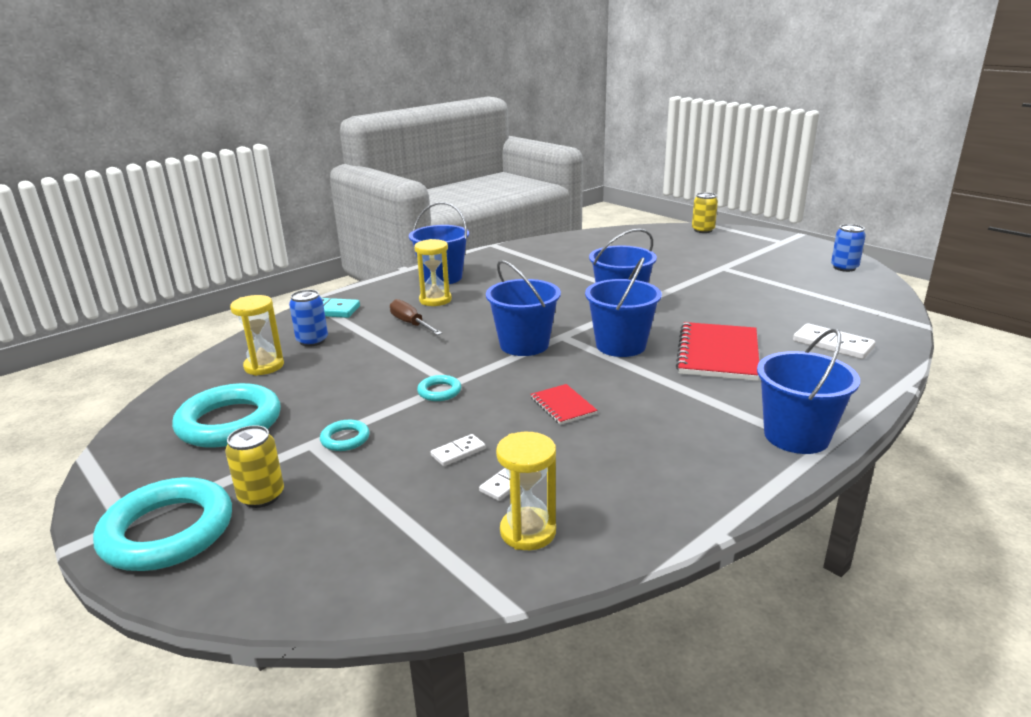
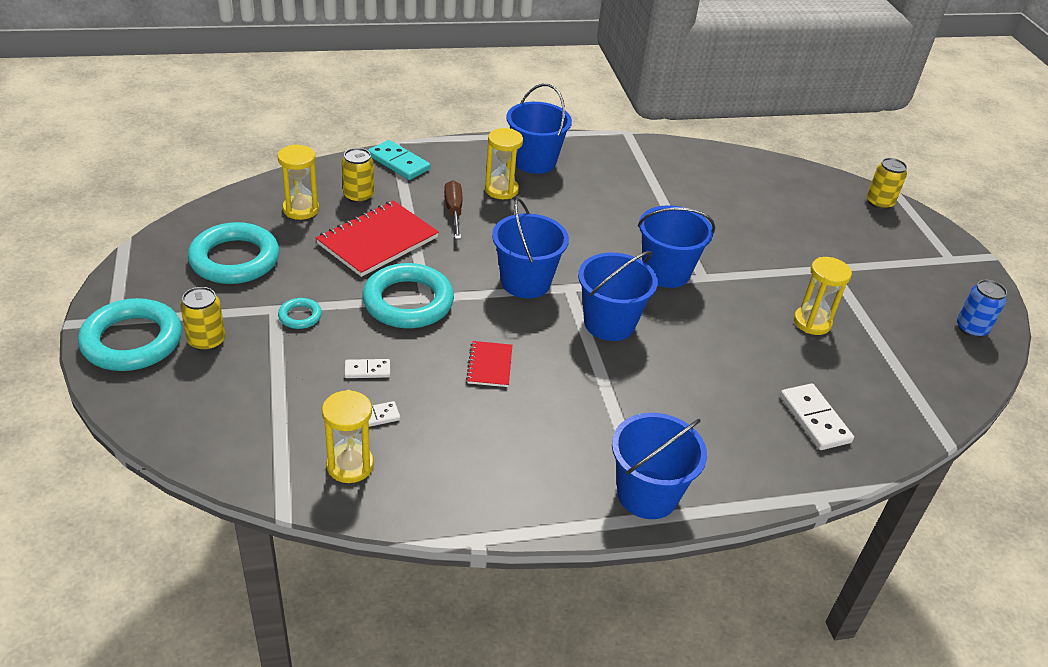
camera: 25 degrees right, 15 degrees up
(312, 341) = (358, 196): blue can -> yellow can
(439, 391) = (408, 302): turquoise ring -> turquoise ring, size x2.18
(718, 354) = (688, 375): red notebook -> red notebook (378, 241)
(752, 297) = (812, 322): none -> yellow hourglass

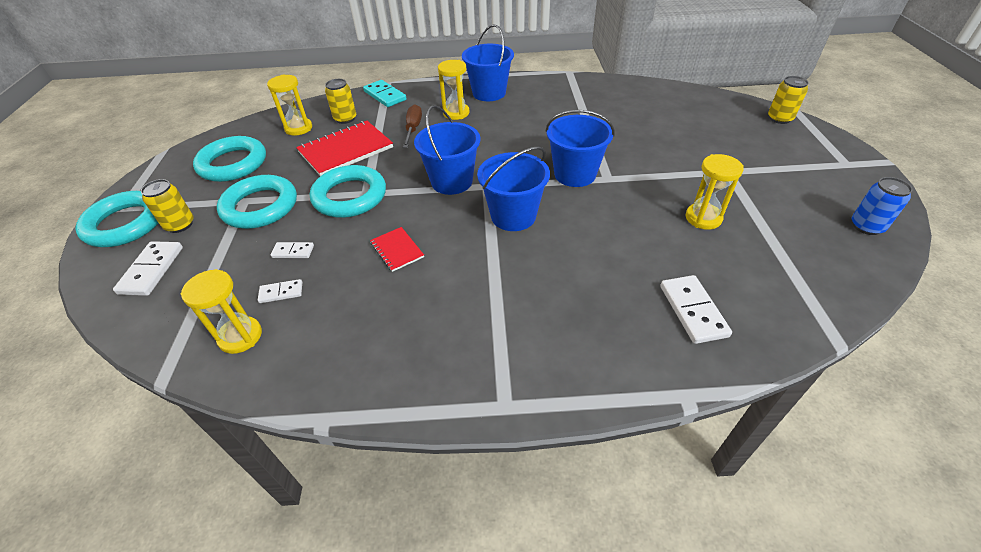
camera: 15 degrees right, 5 degrees up
(202, 397) = (152, 270): none -> white domino
(300, 316) = (260, 206): turquoise ring -> turquoise ring, size x2.18
(490, 365) = (397, 250): red notebook -> red notebook turned 45 degrees counterclockwise
(647, 494) = (504, 381): blue bucket -> none

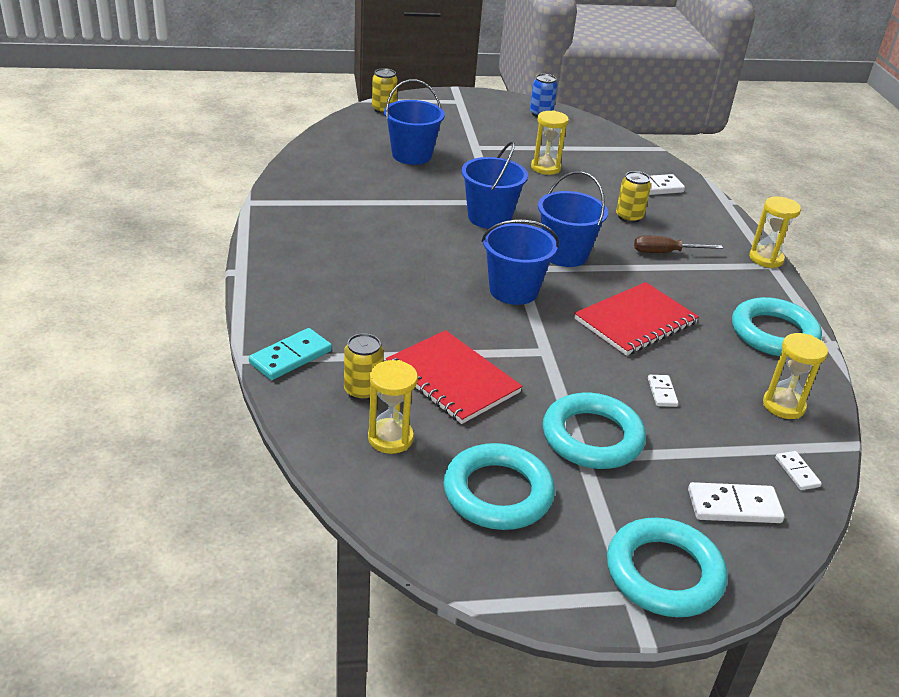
camera: 100 degrees left, 10 degrees down
(180, 225) = (648, 508): yellow can -> yellow can (629, 217)
(281, 293) = (721, 390): white domino -> white domino (797, 472)
(350, 196) = (555, 363): turquoise ring -> turquoise ring (774, 333)
(397, 250) = (635, 321): red notebook -> red notebook, size x1.96
(413, 129) = (396, 324): brown screwdriver -> brown screwdriver (665, 253)
(456, 113) = (354, 289): yellow hourglass -> yellow hourglass (766, 259)
(489, 93) = (300, 263): blue bucket -> blue bucket (412, 155)

